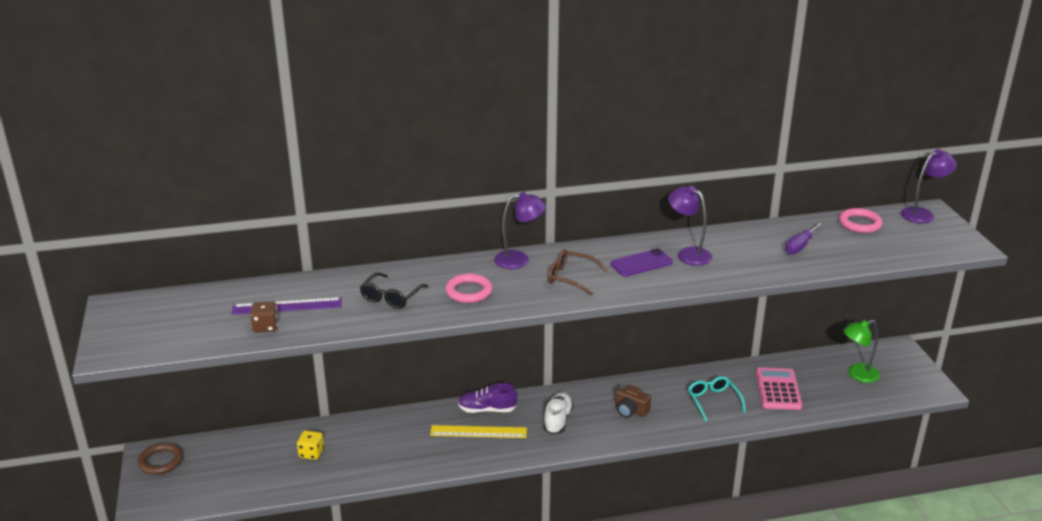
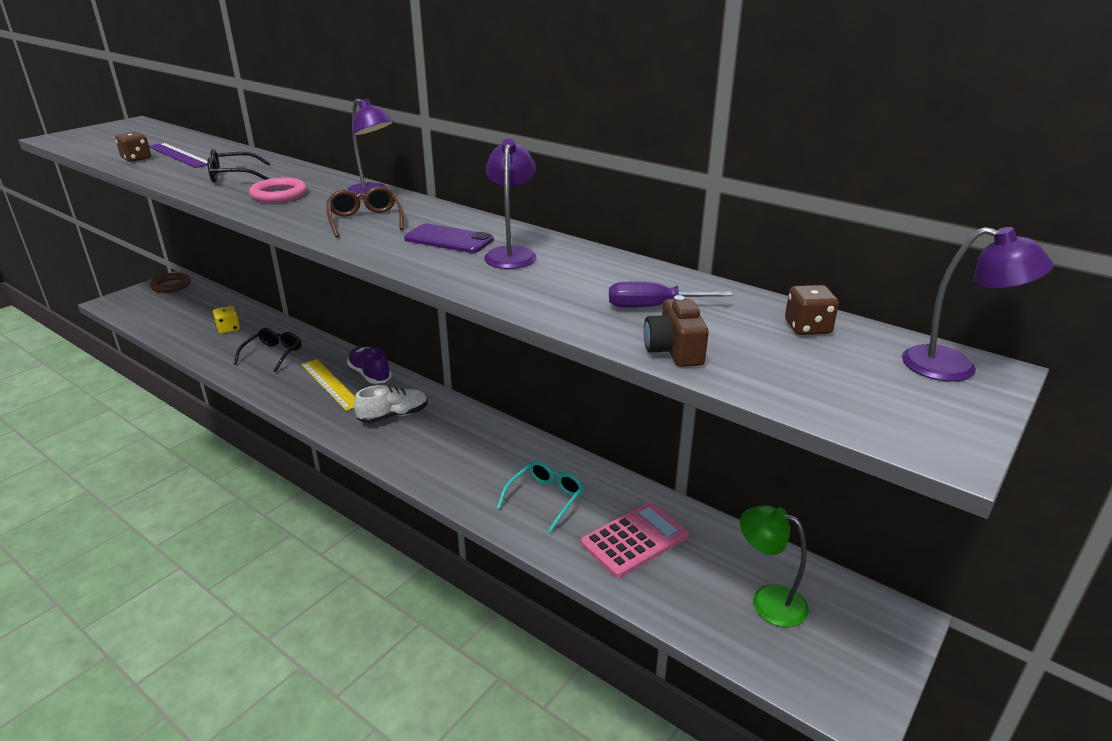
camera: 50 degrees right, 0 degrees up
(393, 443) = (273, 354): none -> black glasses
(630, 410) = (459, 450): brown camera -> brown camera (674, 350)
(859, 223) = (807, 328): pink ring -> brown dice

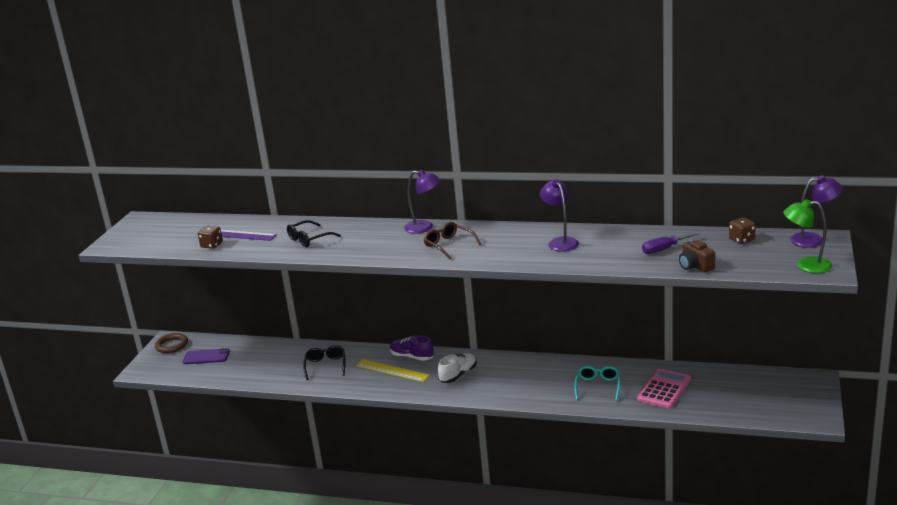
camera: 20 degrees left, 5 degrees down
(228, 329) = (267, 360): yellow dice -> none
(279, 194) = (365, 243): pink ring -> none
(449, 239) = (514, 243): purple phone -> purple phone (206, 357)
(768, 600) = (751, 392): green lamp -> green lamp (806, 265)

